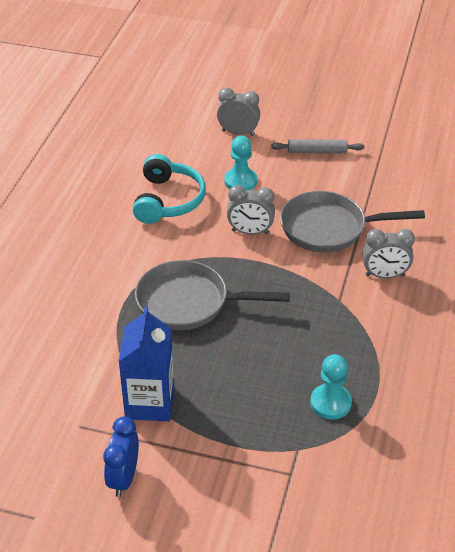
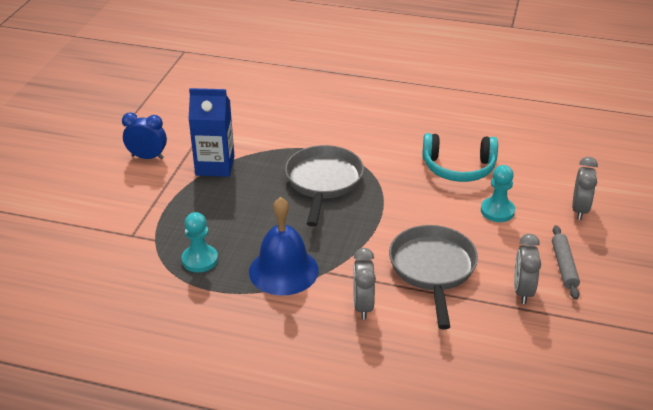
camera: 90 degrees right, 5 degrees down
(250, 232) = (420, 217): grey clock -> grey clock (522, 291)
(341, 332) = (283, 270): none -> blue bell

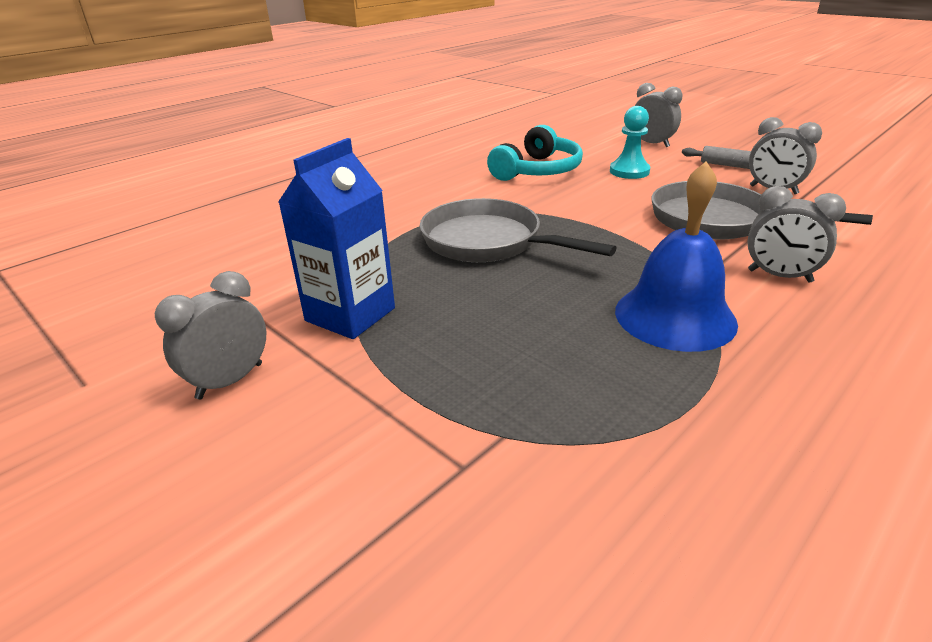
camera: 60 degrees left, 5 degrees down
(147, 157) = (230, 381): blue clock -> grey clock
(200, 260) = (603, 392): turquoise pawn -> none

